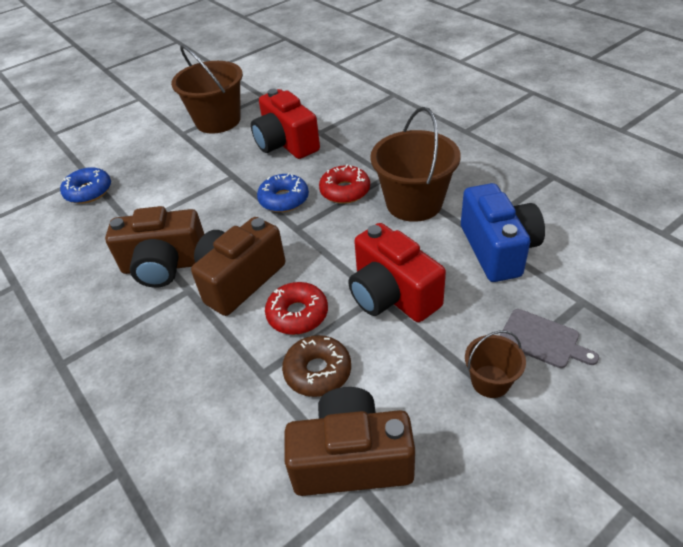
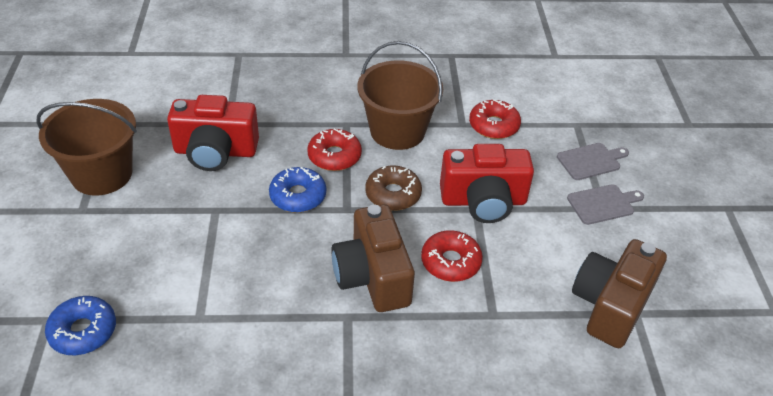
camera: 60 degrees left, 0 degrees up
(165, 266) = (293, 319): brown camera -> none
(318, 371) = (520, 282): brown donut -> brown donut (393, 194)
(490, 381) = (603, 204): brown bucket -> grey cutting board
(498, 249) = (494, 125): blue camera -> red donut

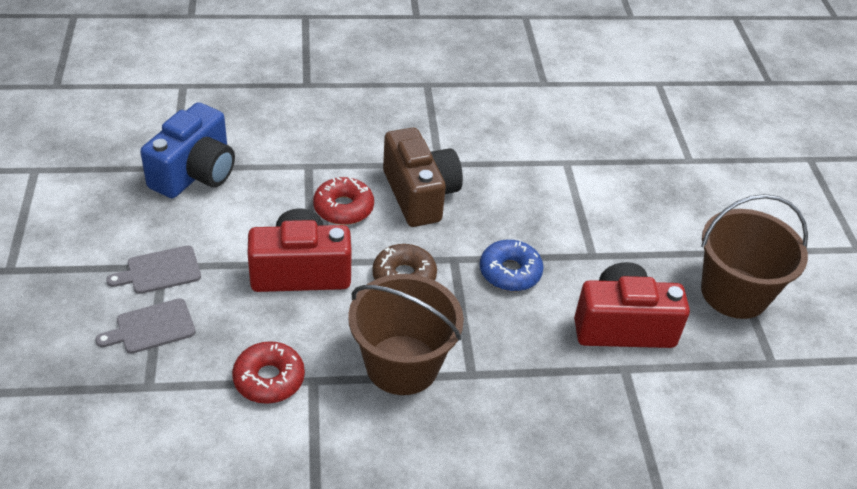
camera: 175 degrees right, 0 degrees up
(83, 331) = (656, 152): blue donut -> none
(334, 156) = (478, 324): red donut -> none
(610, 305) = (195, 173): brown camera -> blue camera

